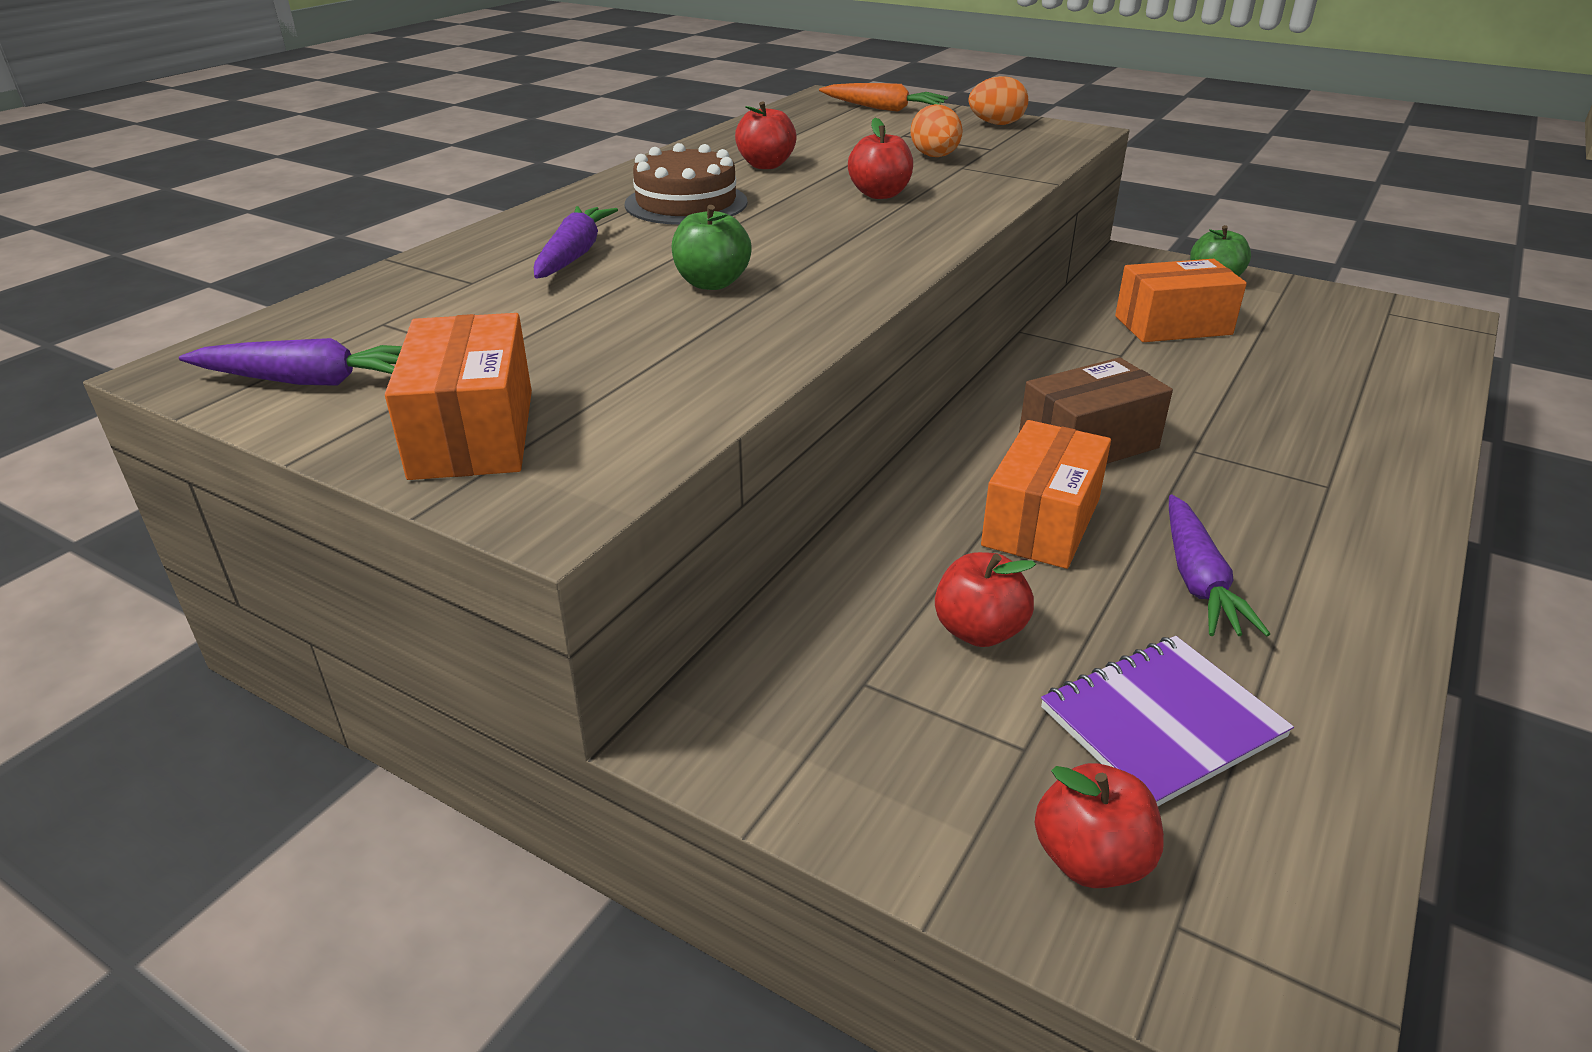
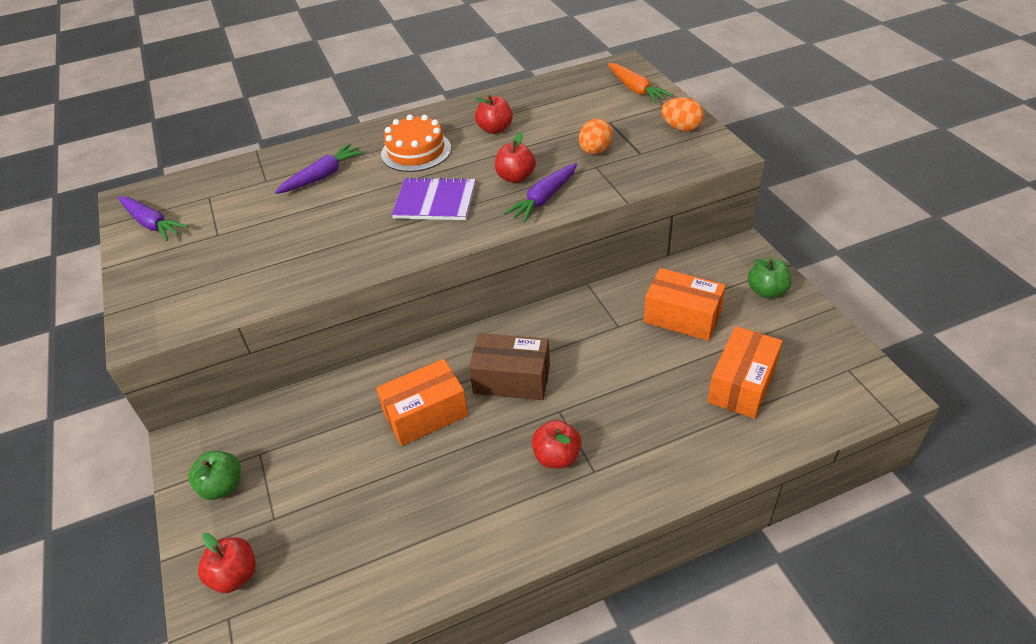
camera: 40 degrees right, 10 degrees up
(473, 433) = (164, 280): orange box -> orange box (742, 385)
(686, 203) = (416, 151): brown cake -> orange cake
(712, 283) = (349, 221): green apple -> green apple (222, 486)
(979, 631) = (326, 456): red apple -> red apple (557, 457)
(1161, 722) = (333, 541): purple notebook -> purple notebook (435, 201)
(1198, 579) = (447, 485): purple carrot -> purple carrot (544, 199)

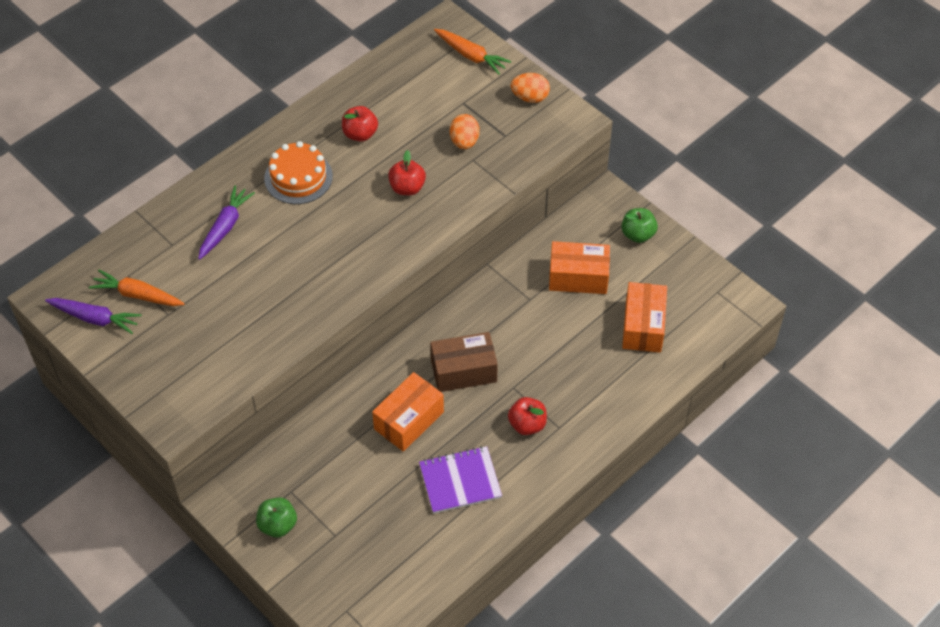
camera: 25 degrees left, 10 degrees up
(204, 213) = (138, 295): none -> orange carrot
(235, 575) = (332, 582): red apple -> none
(435, 201) = (348, 231): purple notebook -> purple notebook (460, 481)
(544, 199) = (443, 206): purple carrot -> none

